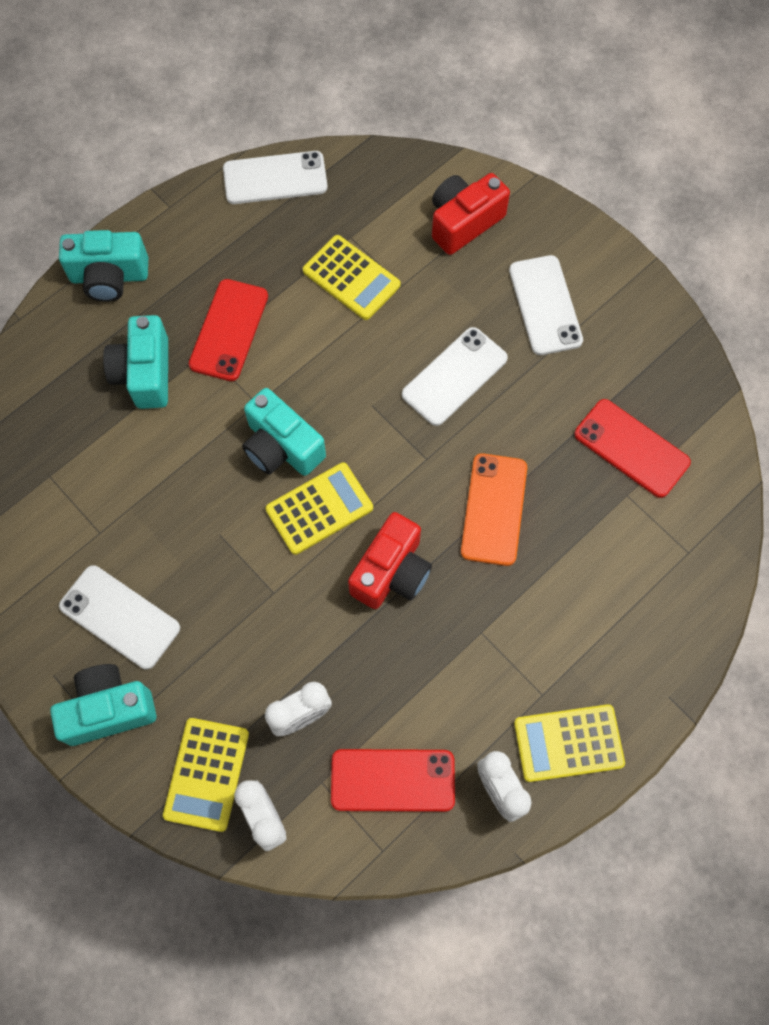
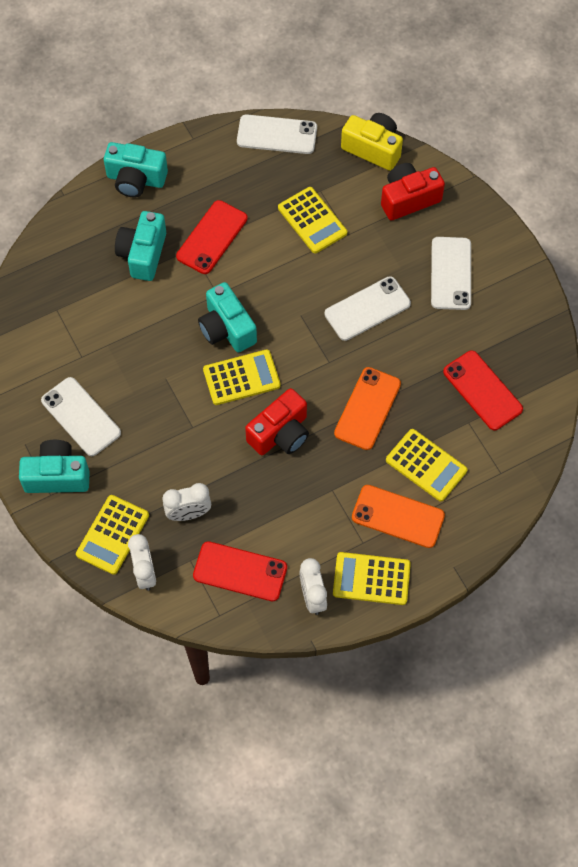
camera: 15 degrees right, 5 degrees down
(401, 169) = (373, 149): none -> yellow camera
(576, 646) = (398, 516): none -> orange phone
(591, 567) = (426, 465): none -> yellow calculator

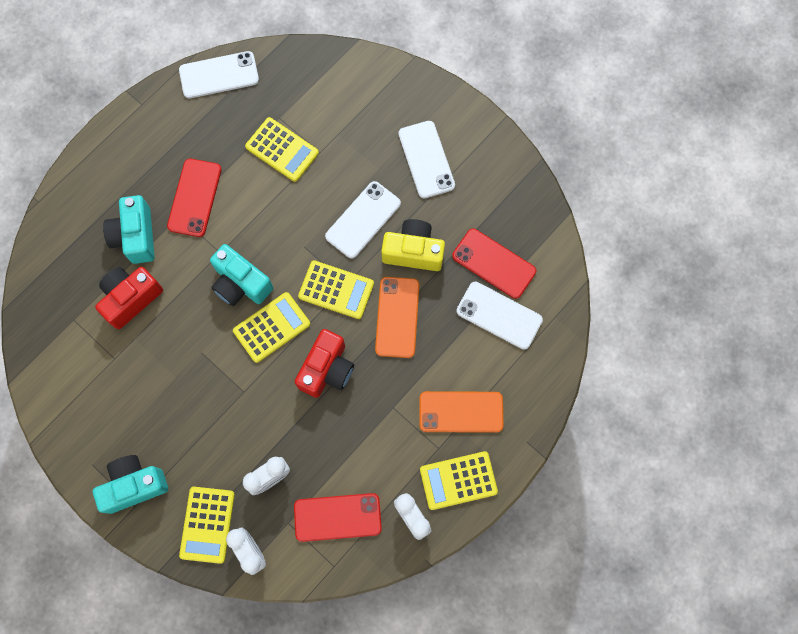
camera: 20 degrees left, 10 degrees up
(81, 417) = (135, 419): white phone -> white phone (499, 315)
(136, 179) = (102, 163): turquoise camera -> none
(373, 149) = (313, 60): yellow camera -> yellow camera (413, 252)
(408, 199) = (362, 99): red camera -> red camera (131, 299)
(426, 465) = (469, 353): yellow calculator -> yellow calculator (336, 290)

